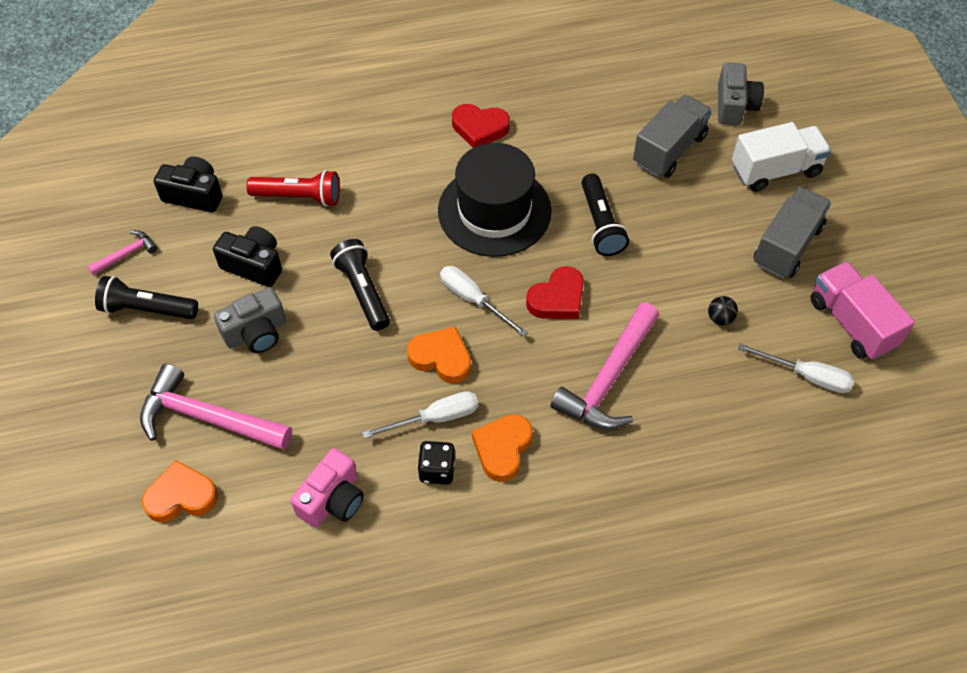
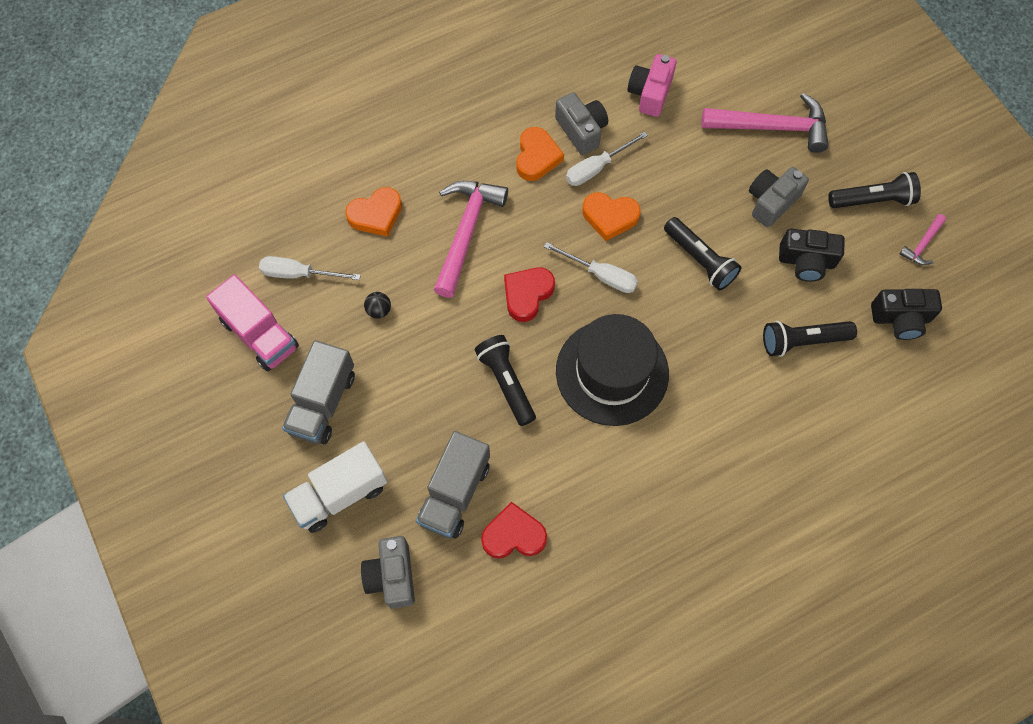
camera: 165 degrees right, 10 degrees up
(181, 496) = (759, 71): orange heart -> orange heart (376, 215)
(299, 197) = (802, 341): red flashlight -> black flashlight
(437, 470) = (581, 130): black dice -> grey camera
(479, 128) = (660, 470): red heart -> red heart (513, 535)

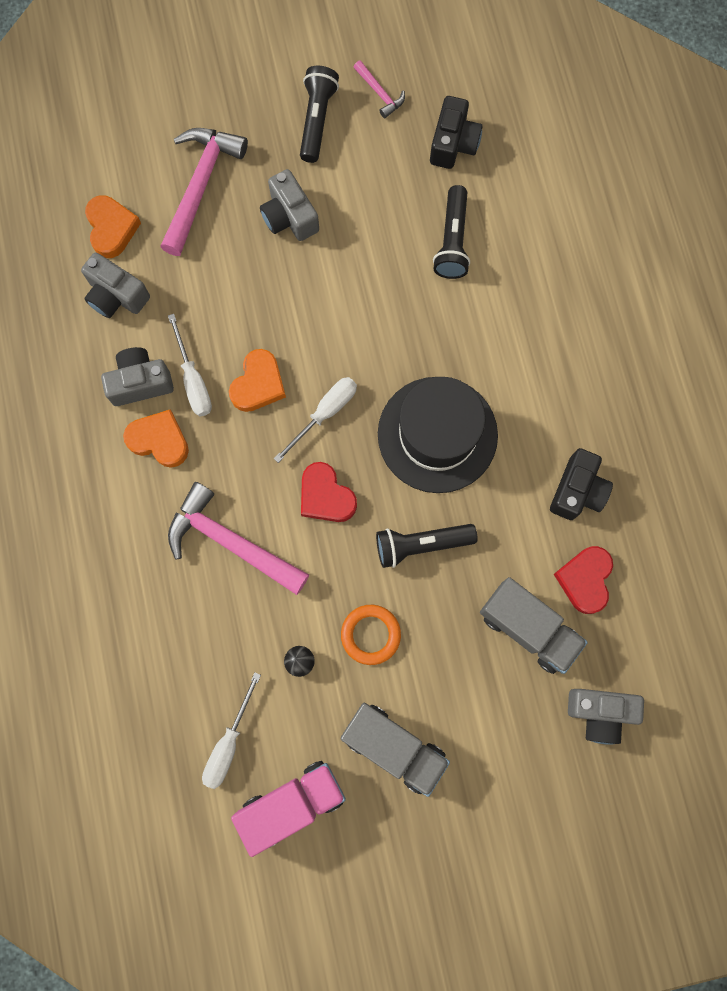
camera: 75 degrees left, 10 degrees up
(340, 494) = (501, 749): white truck -> none
(376, 215) = (178, 638): orange heart -> orange heart (111, 228)
(415, 360) = (370, 635): none -> orange ring
(650, 93) = (116, 295): pink camera -> grey camera
(700, 260) = (335, 309): black flashlight -> none
(806, 262) = (367, 207): black camera -> black camera (577, 491)

